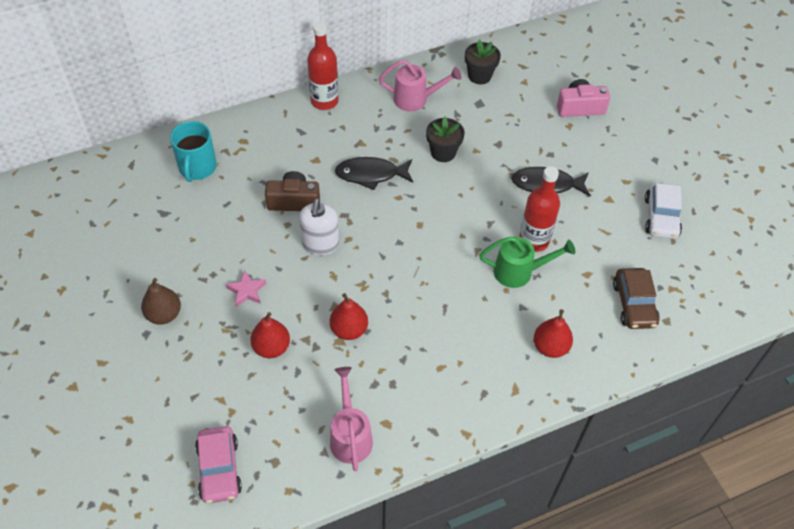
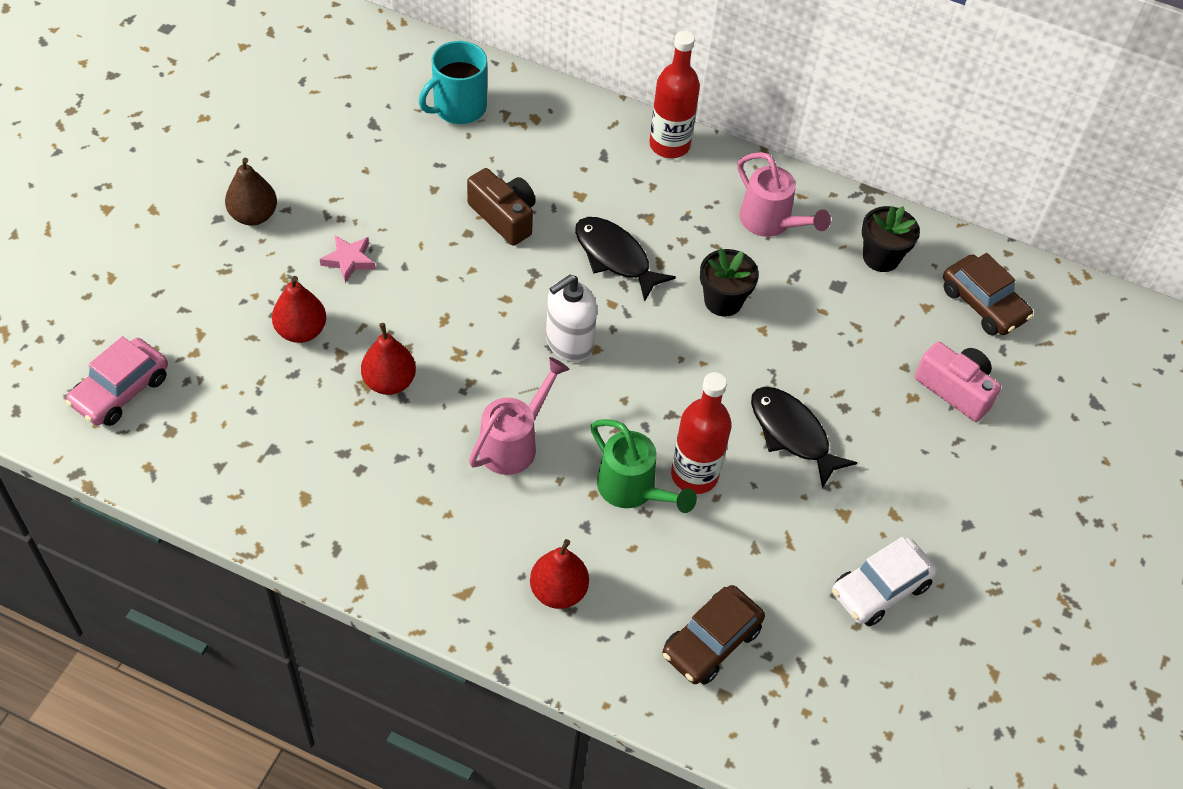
camera: 45 degrees right, 0 degrees up
(320, 244) = (472, 279): white soap dispenser -> white soap dispenser (569, 343)
(350, 436) = (260, 475): pink watering can -> pink watering can (514, 443)
(543, 61) = (983, 304): none -> brown car

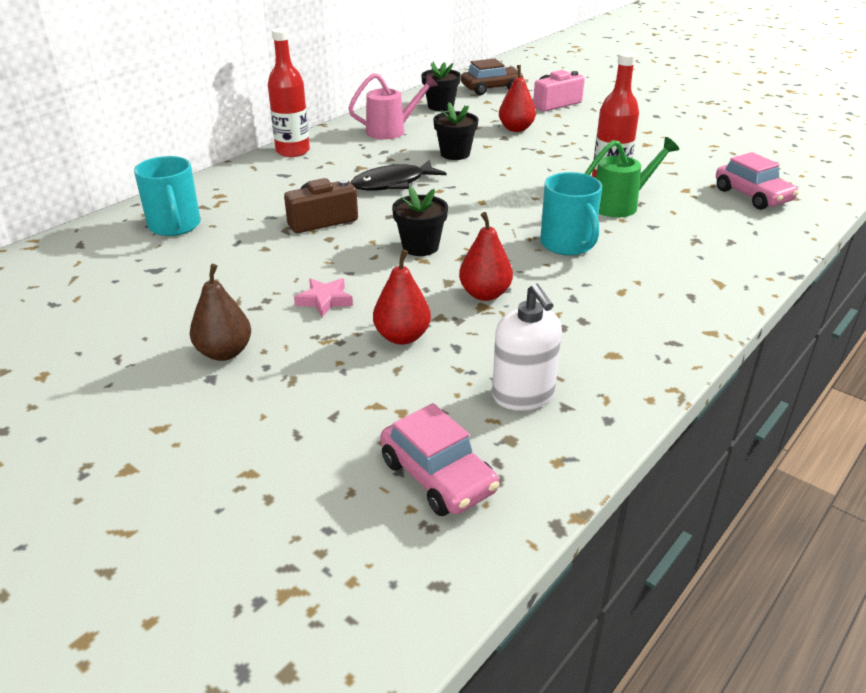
camera: 70 degrees left, 20 degrees down
(471, 312) = (420, 247): none -> black flower pot
(514, 443) = (567, 244): pink watering can -> turquoise mug
(558, 591) = (714, 243): red pear -> red pear (516, 129)
(569, 343) = (472, 211): white soap dispenser -> white soap dispenser (523, 395)
(711, 642) = (752, 196): brown car -> pink car
(792, 433) = (579, 149): black fish -> none
(880, 588) = (704, 143): white car -> none

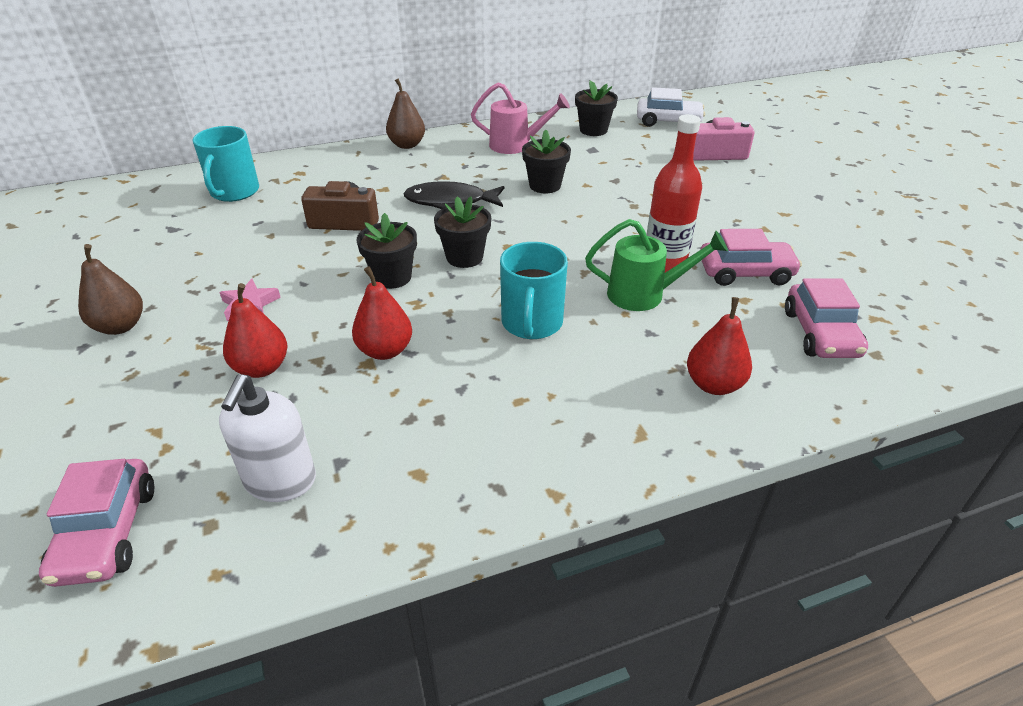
camera: 30 degrees right, 5 degrees up
(292, 151) = (407, 145): red bottle -> brown pear
(459, 218) = (464, 257): none -> black flower pot
(491, 88) = (668, 121): brown car -> white car
(516, 129) = (639, 173): red pear -> red pear (714, 384)
(667, 174) = (745, 272): none -> pink car

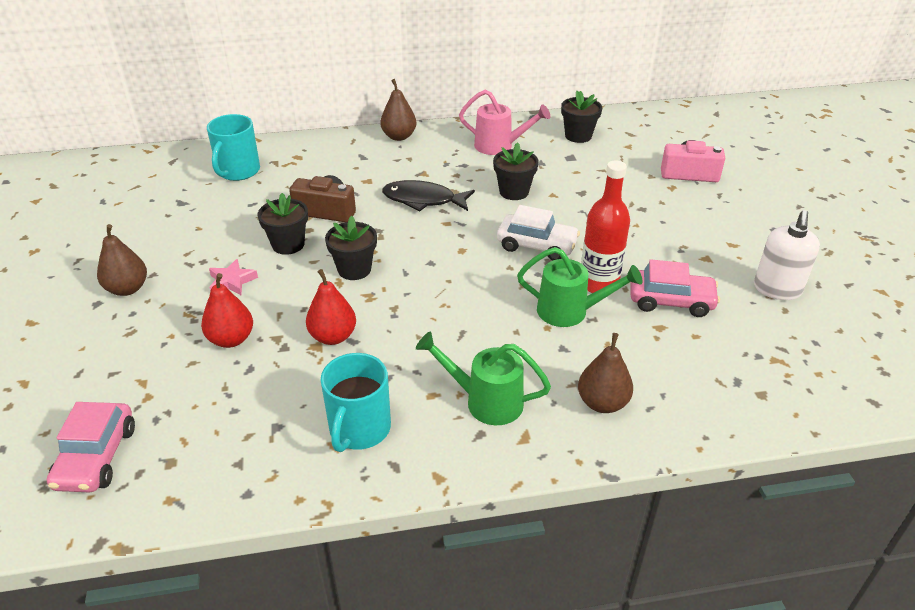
camera: 10 degrees right, 0 degrees up
(280, 481) = (228, 435): white soap dispenser -> white soap dispenser (777, 289)
(464, 257) = (421, 257): black flower pot -> black flower pot (288, 244)
(531, 323) = (462, 327): turquoise mug -> turquoise mug (359, 429)
(583, 399) = (486, 401): none -> green watering can
(668, 121) = (655, 133): white car -> white car (536, 245)
(714, 384) = (602, 403): red pear -> brown pear
(820, 333) = (717, 368): pink car -> none

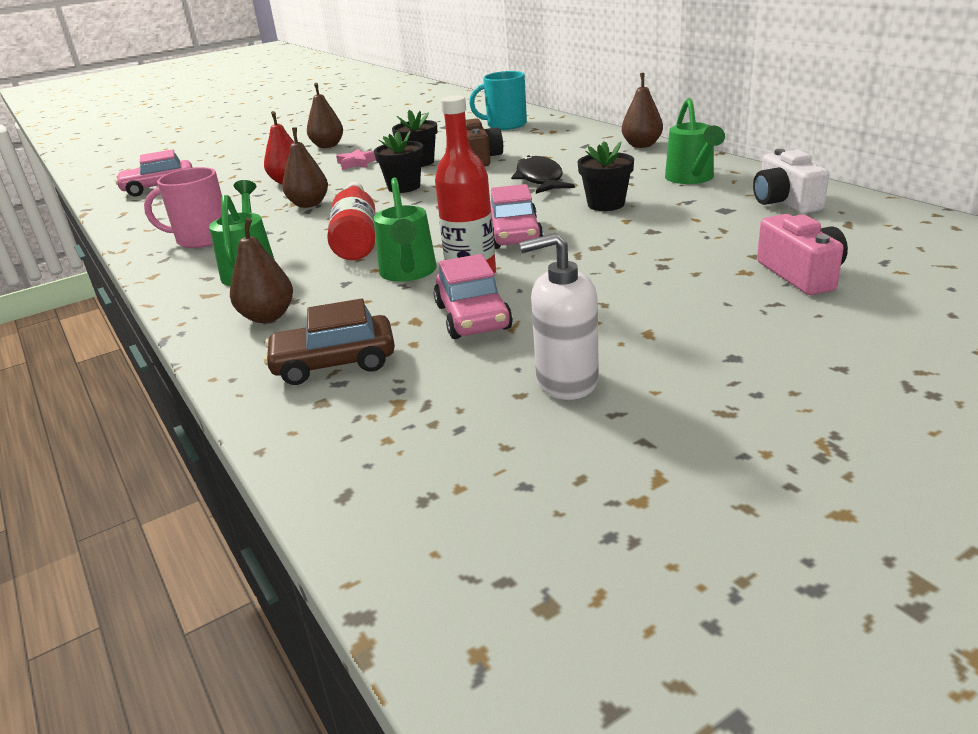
camera: 70 degrees right, 10 degrees down
(333, 336) = (309, 204): red pear -> brown pear
(359, 429) = (202, 239): turquoise mug -> pink mug
(463, 323) = (356, 237): none -> red bottle
(499, 146) = (691, 178): pink watering can -> green watering can
(536, 245) = (514, 235): white car -> pink car
(578, 136) = (785, 202): black flower pot -> white camera
(707, 378) = (334, 363): none -> brown car

